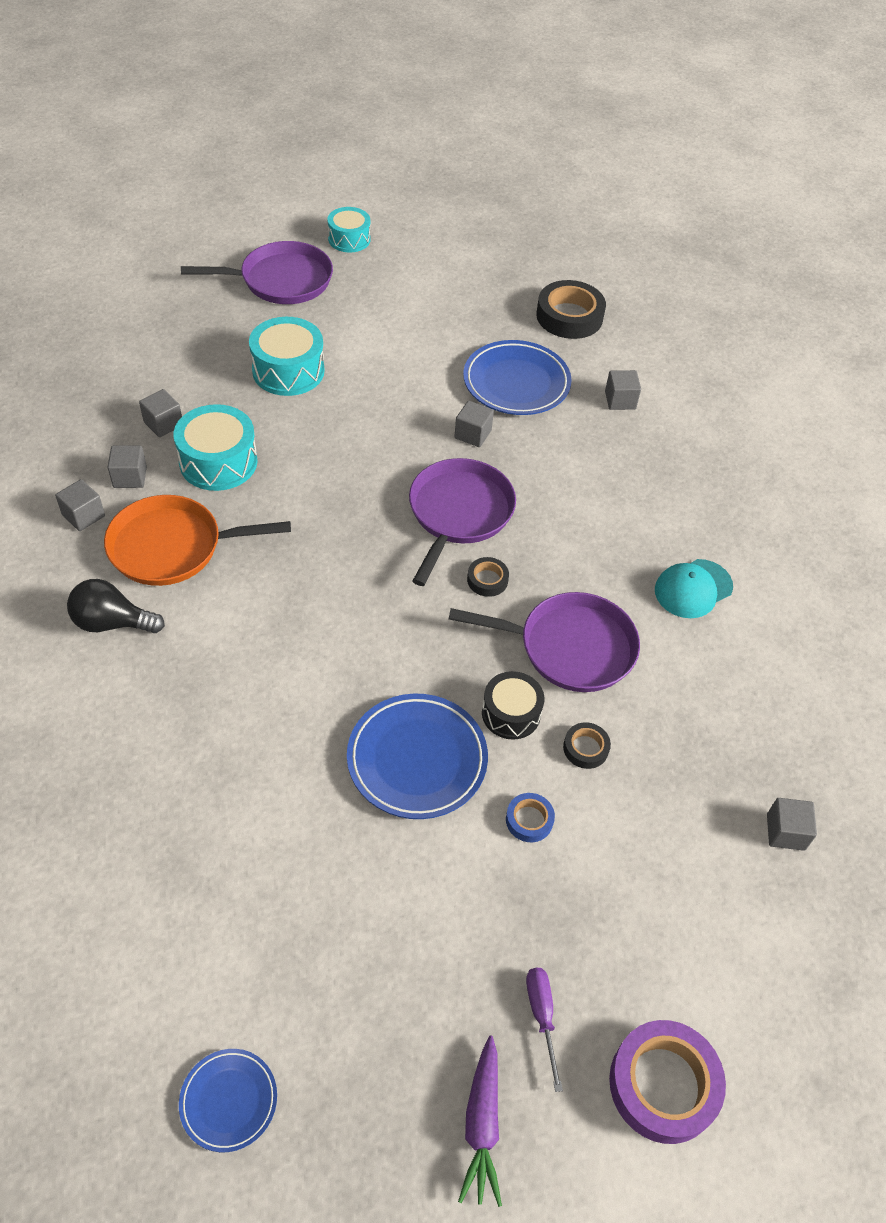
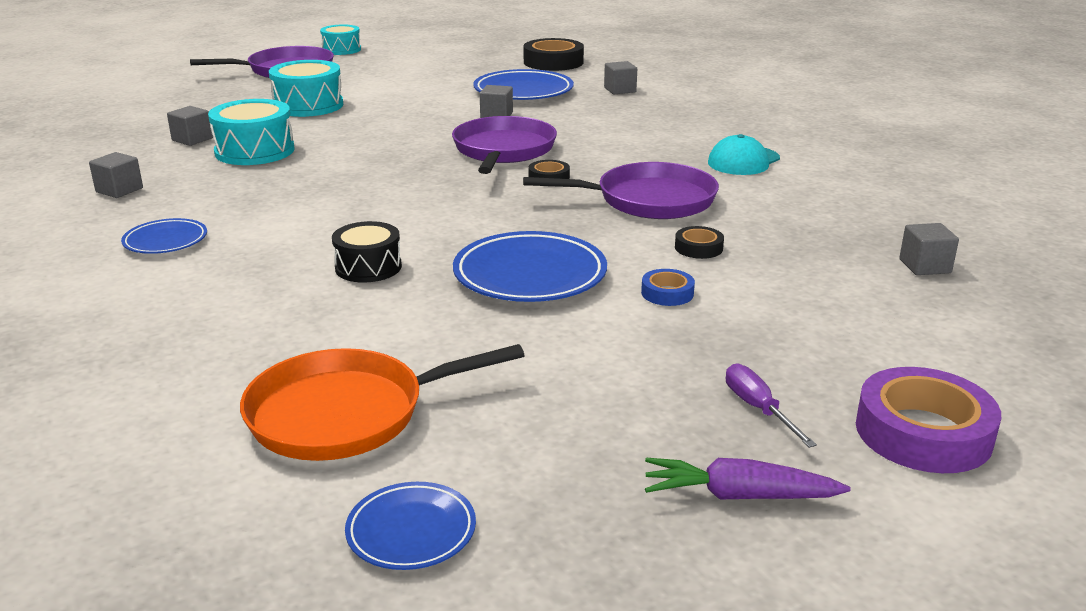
camera: 10 degrees left, 25 degrees down
(112, 623) = (165, 241): black light bulb -> blue plate
(130, 477) = (164, 167): grey cube -> none
(172, 547) = (220, 196): orange pan -> orange pan (345, 414)
(482, 1125) = (738, 496): purple carrot -> purple carrot turned 105 degrees clockwise
(511, 713) = (612, 239): black drum -> black drum (368, 267)

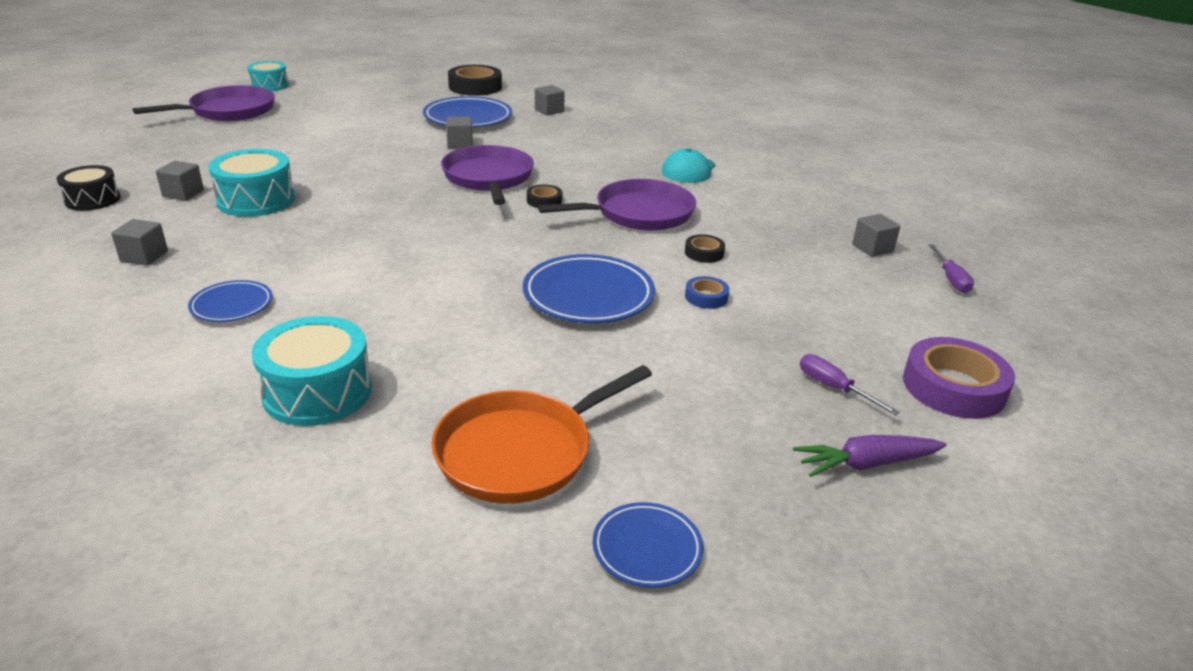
camera: 20 degrees left, 5 degrees up
(308, 105) = (277, 147): turquoise drum -> turquoise drum (318, 392)
(368, 267) = (445, 307): black drum -> black drum (93, 200)
(1011, 312) = (950, 279): none -> purple screwdriver

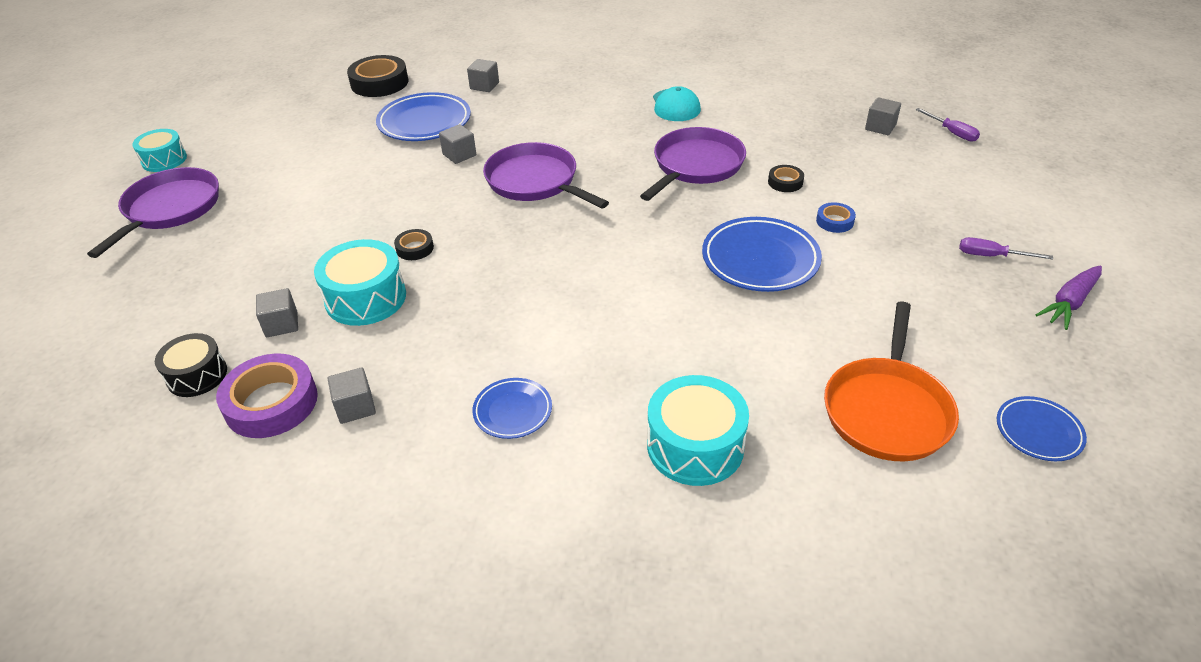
camera: 30 degrees left, 10 degrees up
(544, 201) = (610, 185): black tape -> black tape (415, 248)
(953, 387) = (1047, 220): purple tape -> purple tape (271, 403)

